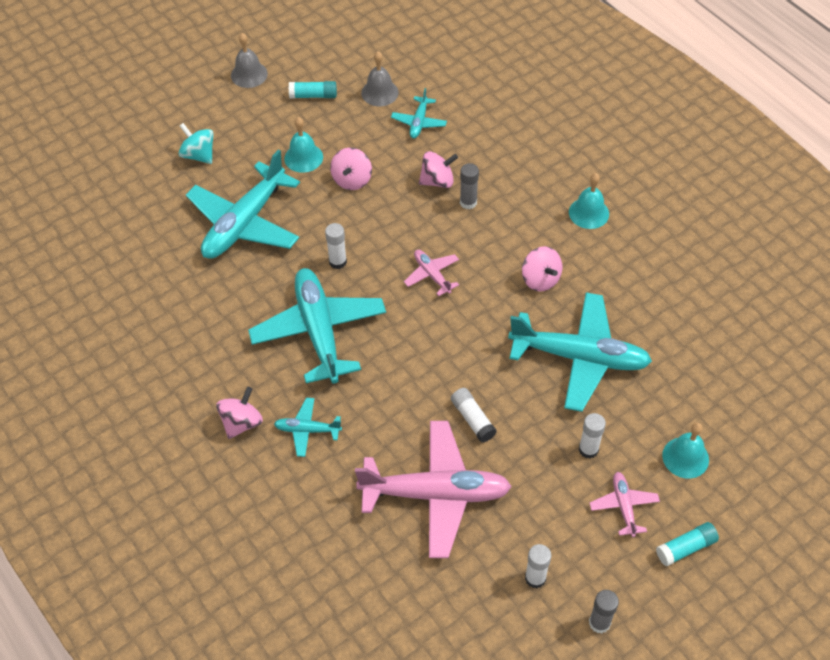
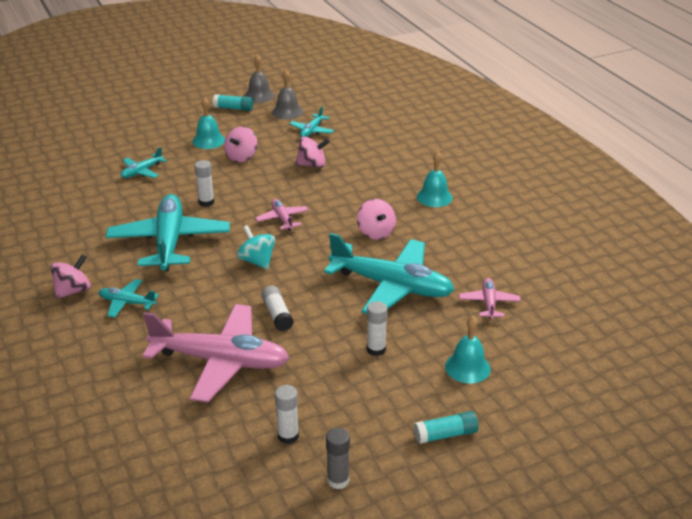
camera: 10 degrees right, 20 degrees down
(199, 155) = (126, 131): turquoise spinning top -> turquoise spinning top (257, 261)
(244, 223) = (142, 171): turquoise plane -> turquoise plane, size x0.46
(249, 74) = (189, 92): grey bell -> grey bell (259, 96)
(468, 202) = (332, 180): grey glue stick -> none
(624, 506) = (395, 395): pink plane -> pink plane (489, 303)

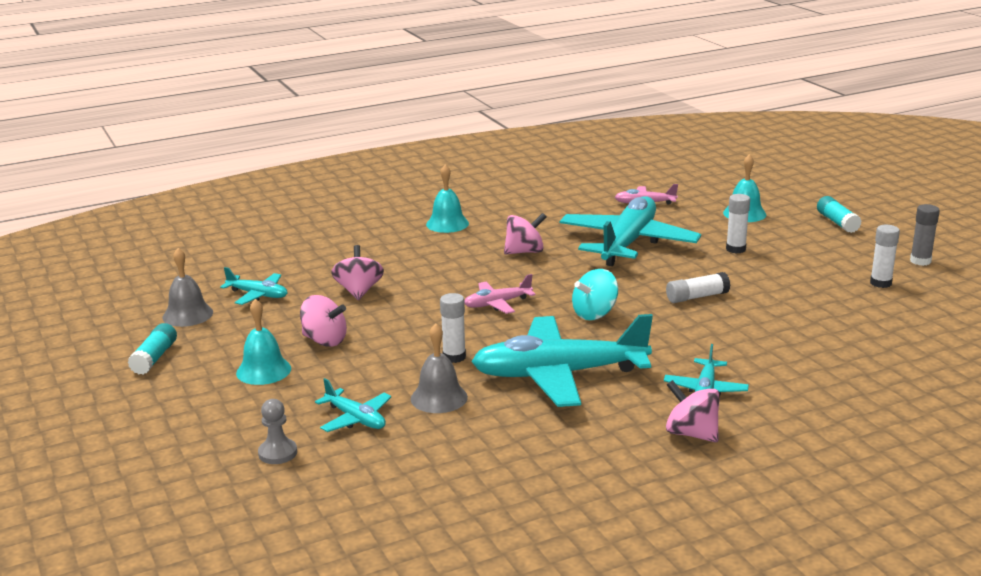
camera: 90 degrees left, 10 degrees down
(116, 151) = (277, 453): none -> grey pawn
(220, 361) = (790, 322): pink plane -> none
(259, 96) = (117, 340): grey bell -> grey bell (439, 398)

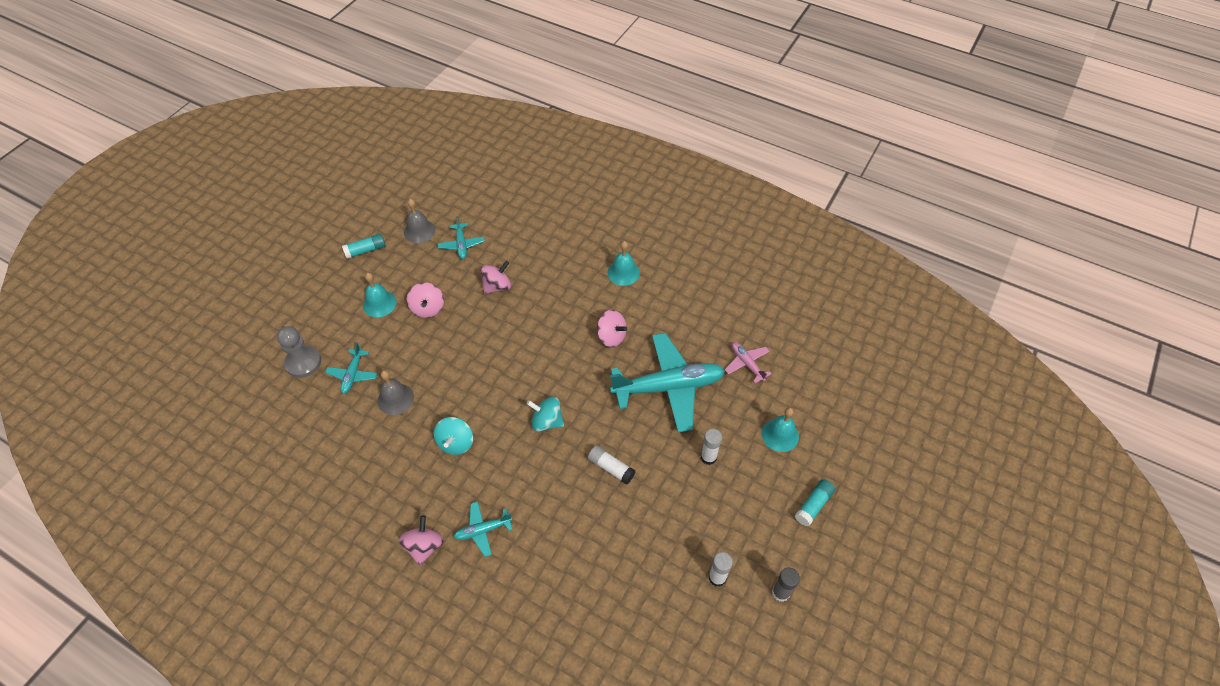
camera: 55 degrees right, 30 degrees up
(277, 453) = (303, 362): grey pawn -> grey pawn, size x1.59
(454, 357) = (446, 379): white glue stick -> none
(497, 304) = (526, 363): pink plane -> none
(559, 374) = (456, 443): turquoise plane -> turquoise spinning top

